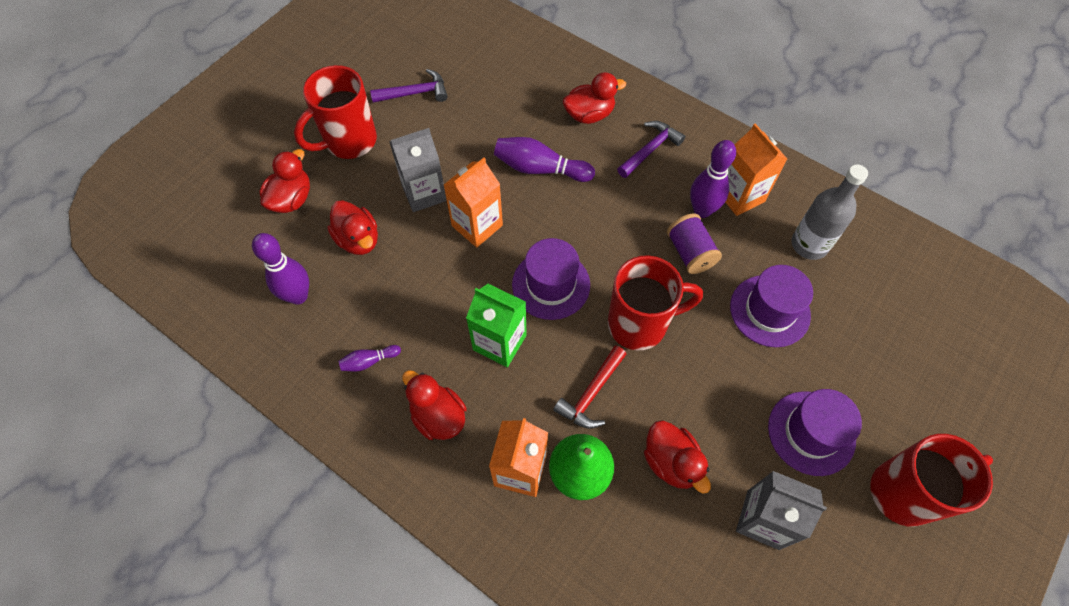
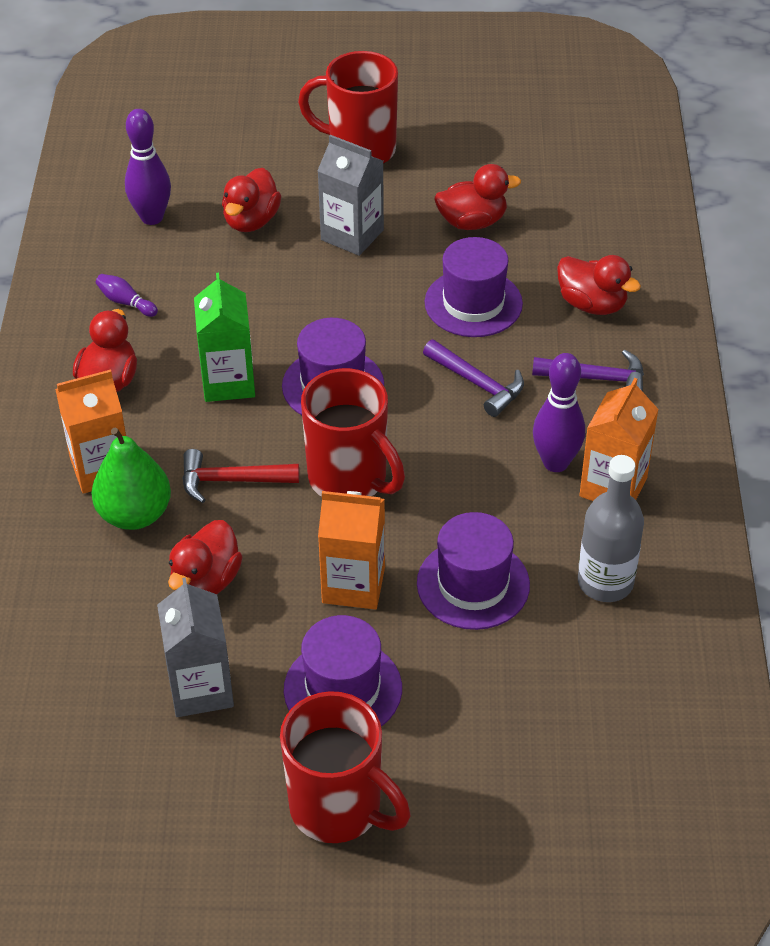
camera: 55 degrees right, 15 degrees down
(291, 199) = (252, 152): red duck -> red duck (472, 222)
(415, 93) = (471, 160): purple hammer -> purple hammer (477, 383)
(477, 225) = (351, 294): orange carton -> orange carton (353, 585)
(540, 169) = (473, 303): purple bowling pin -> purple hat
(690, 253) = (485, 479): purple spool -> none

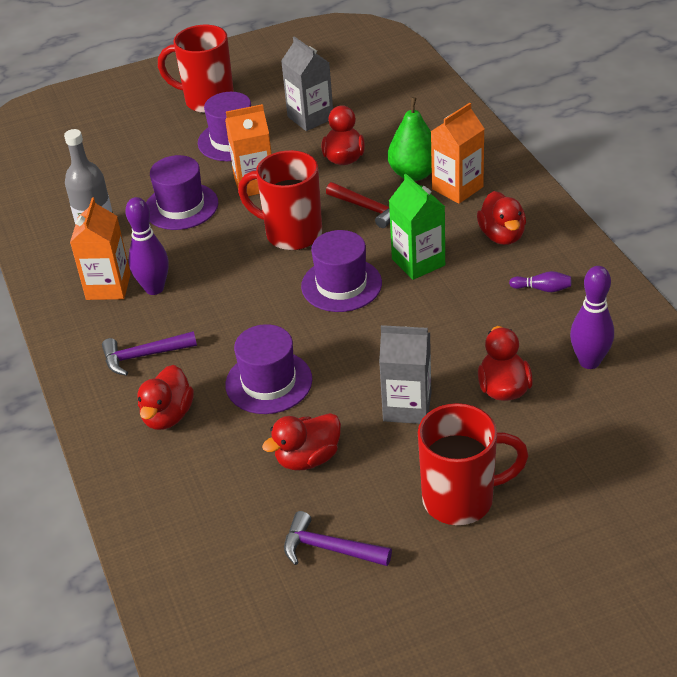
camera: 160 degrees right, 5 degrees down
(231, 480) = (368, 208): red hammer -> red hammer turned 60 degrees clockwise
(477, 383) = (235, 321): purple hammer -> purple hammer (329, 548)
(592, 304) = (168, 416): red duck -> red duck turned 90 degrees counterclockwise

